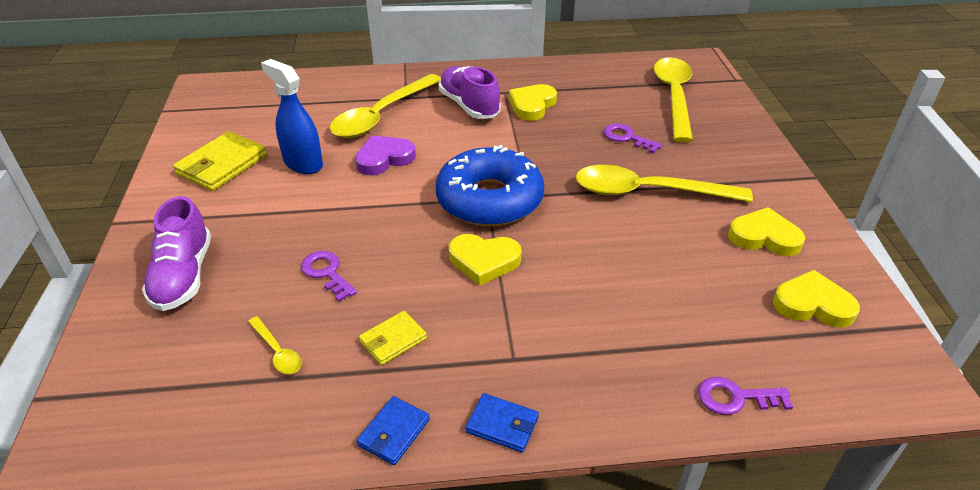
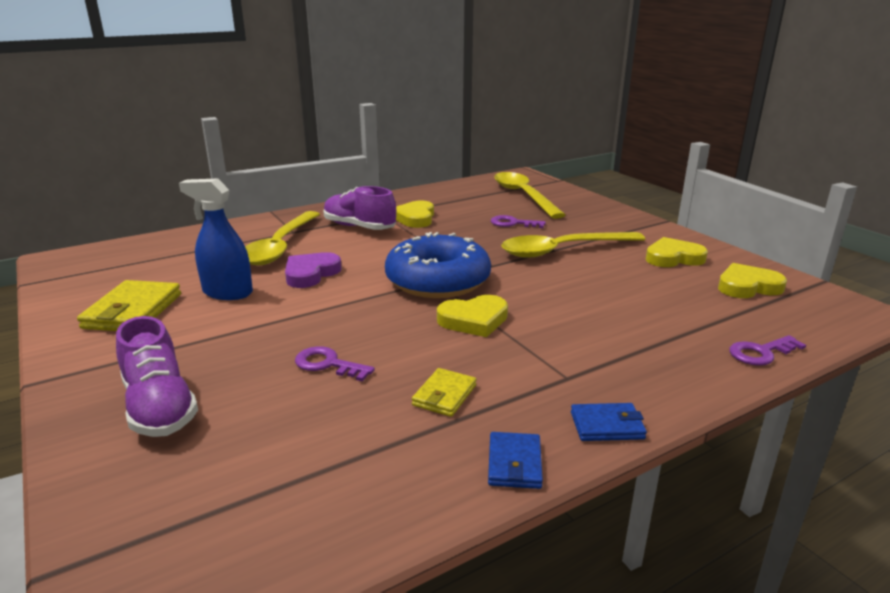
camera: 25 degrees left, 15 degrees down
(277, 352) = (330, 438): yellow spoon -> none

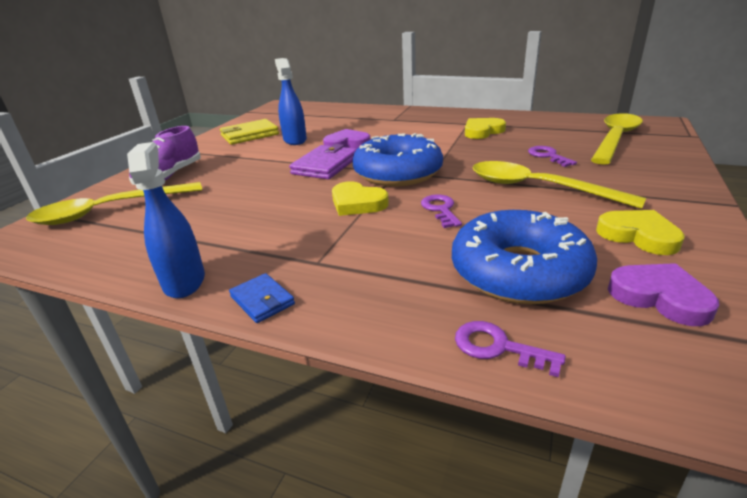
camera: 55 degrees right, 5 degrees up
(280, 246) = (368, 125): yellow spoon -> yellow spoon (109, 211)
(328, 364) = (247, 190): purple key -> purple key (440, 209)
(349, 303) = (325, 166): none -> purple wallet
(359, 227) = (434, 127): purple shoe -> none
(444, 395) = (246, 231): yellow wallet -> none
(514, 463) = (184, 281): blue wallet -> blue spray bottle
(677, 308) = (518, 271): none -> blue donut
(747, 286) = (659, 297): yellow heart -> purple heart

